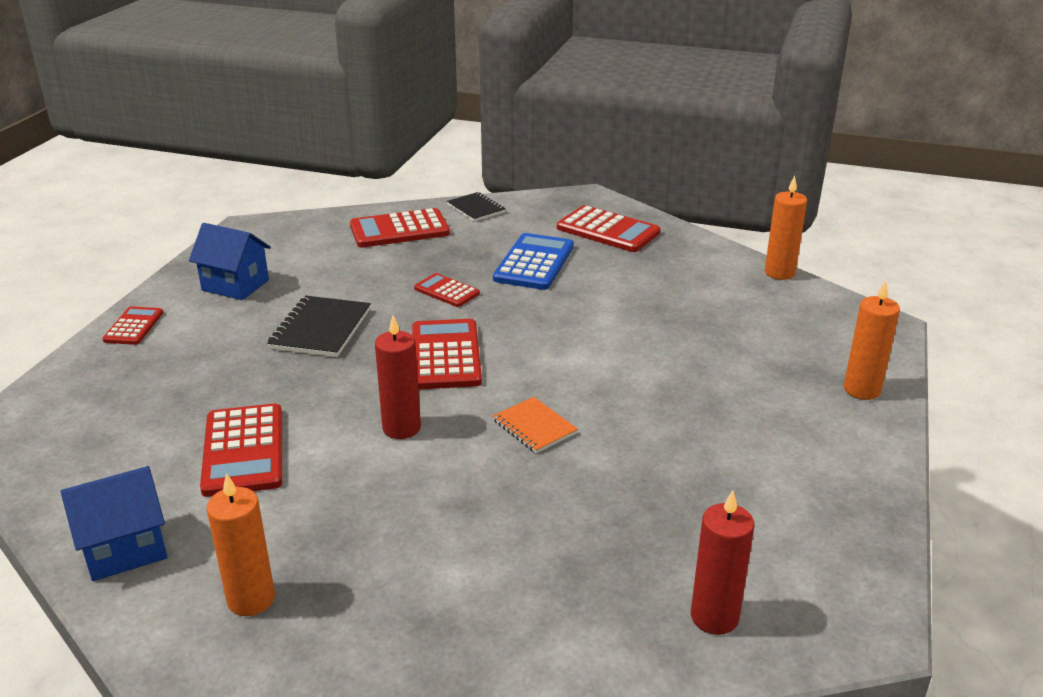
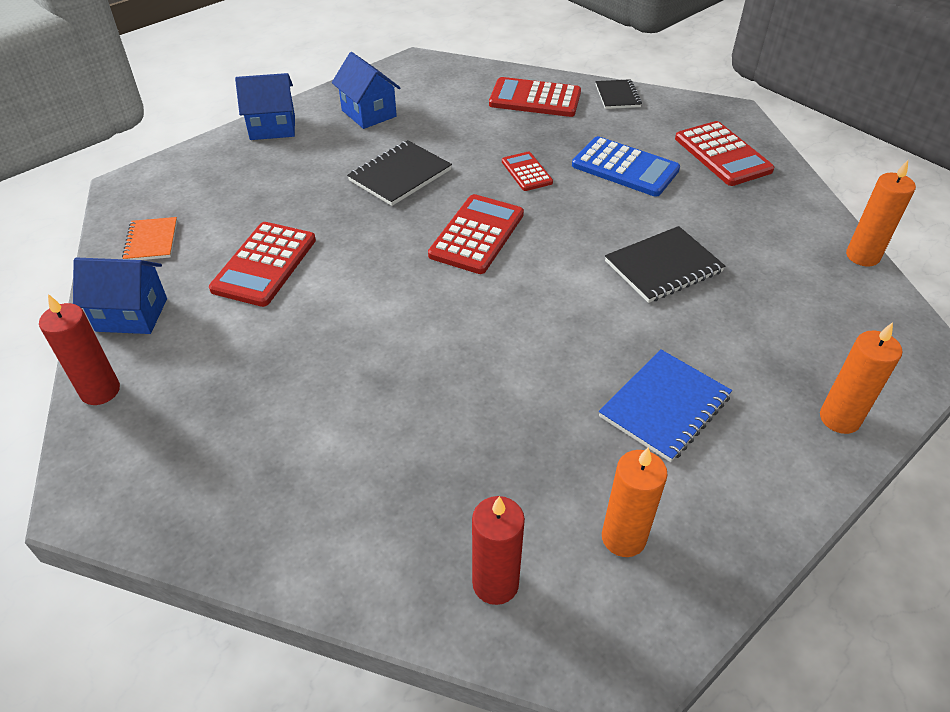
camera: 30 degrees right, 15 degrees up
(133, 326) = (272, 127): red calculator -> blue house
(251, 599) = (176, 393): orange candle -> orange candle (623, 538)
(401, 428) = (389, 290): red candle -> red candle (100, 391)
(534, 263) = (625, 168): blue calculator -> blue calculator turned 75 degrees clockwise
(534, 427) = (494, 332): orange notebook -> orange notebook (151, 241)
(635, 328) = (663, 267): none -> black notebook
(729, 430) = (664, 407): none -> blue notebook

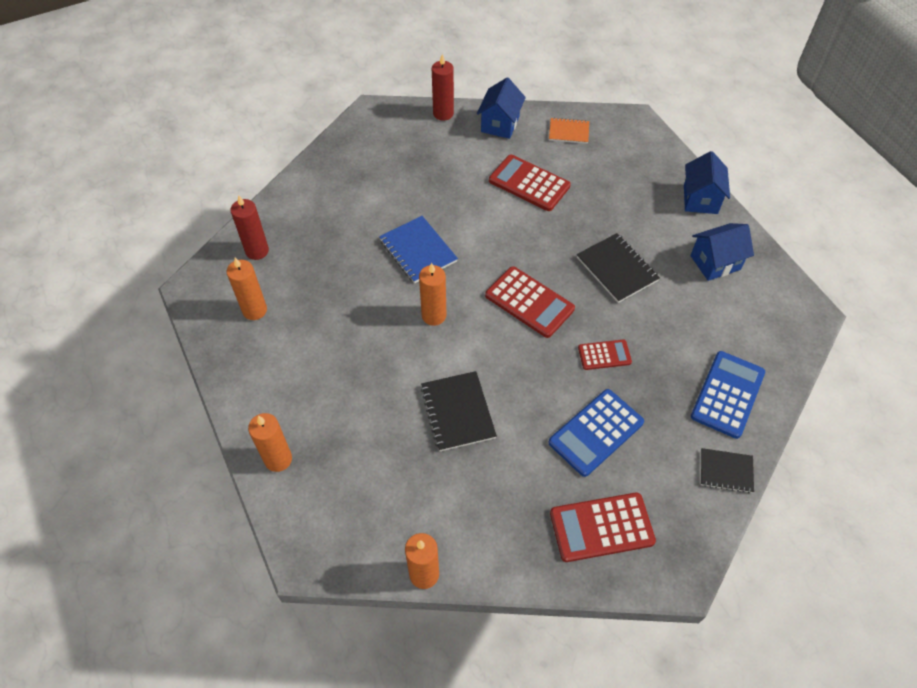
camera: 105 degrees right, 10 degrees up
(535, 99) = (727, 394): red calculator -> blue calculator
(535, 315) = (434, 315): none -> orange candle
(664, 407) = (329, 362): blue notebook -> blue notebook (418, 251)

